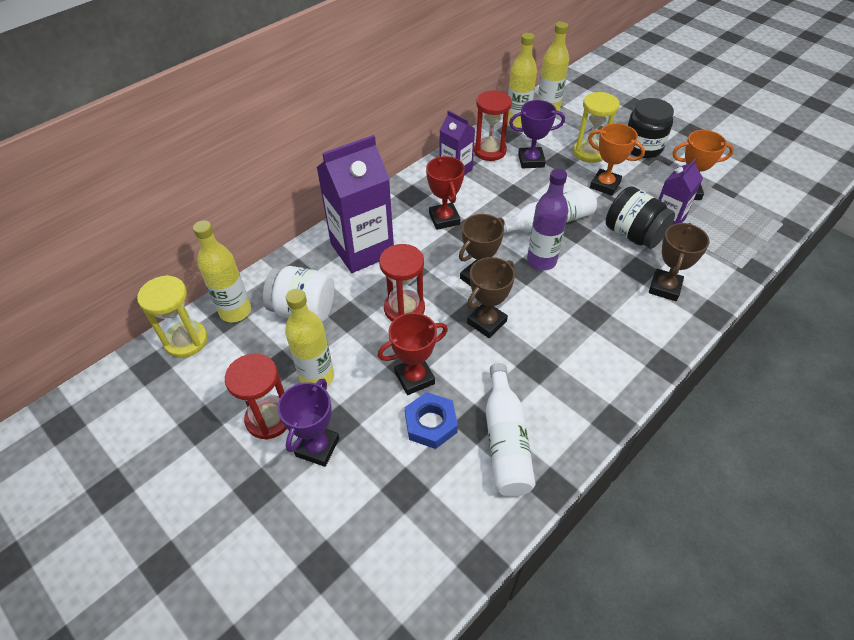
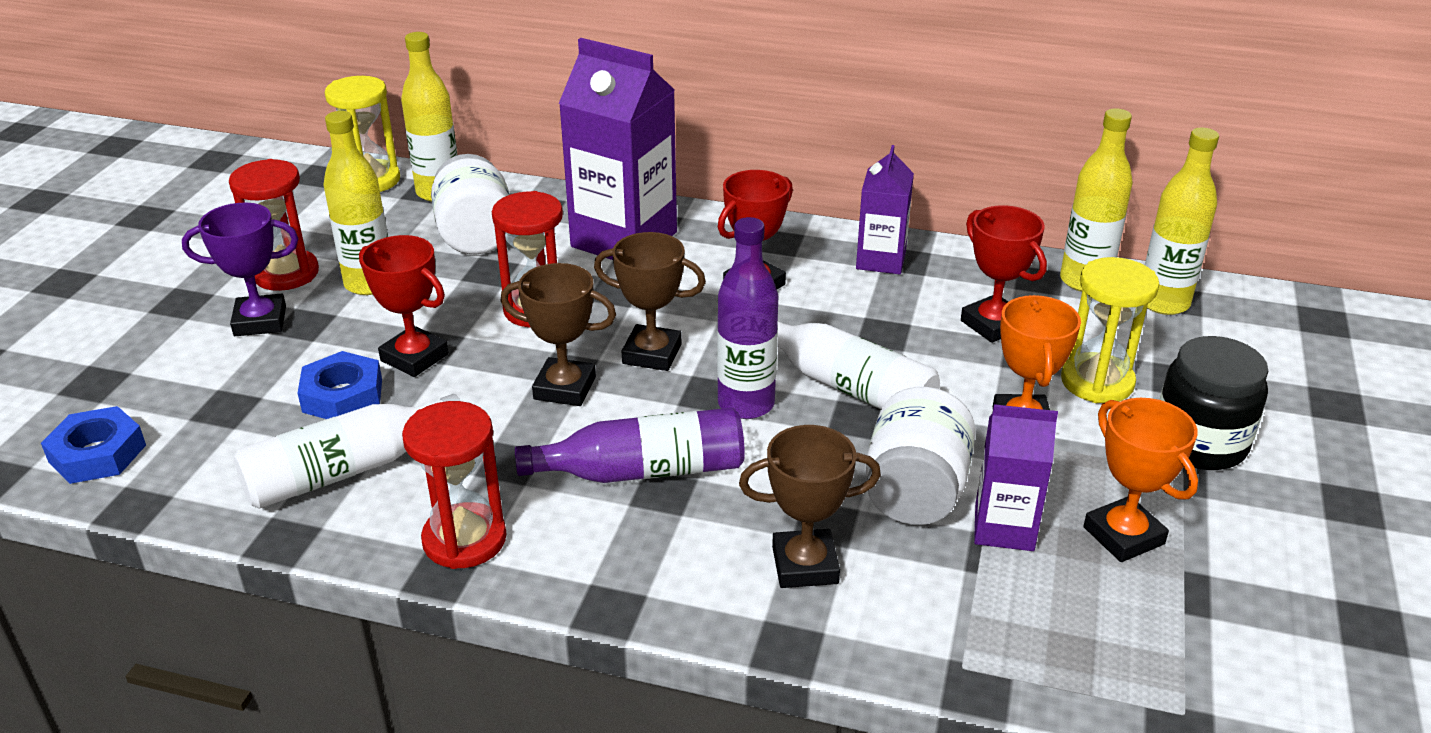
camera: 60 degrees right, 15 degrees down
(412, 577) = (97, 453): none -> blue nut
(489, 151) = (968, 277): red hourglass -> red hourglass (464, 539)
(531, 161) = (993, 324): purple trophy -> red trophy
(572, 316) = (643, 471): none -> purple bottle
(633, 235) = (915, 492): black jar -> white jar

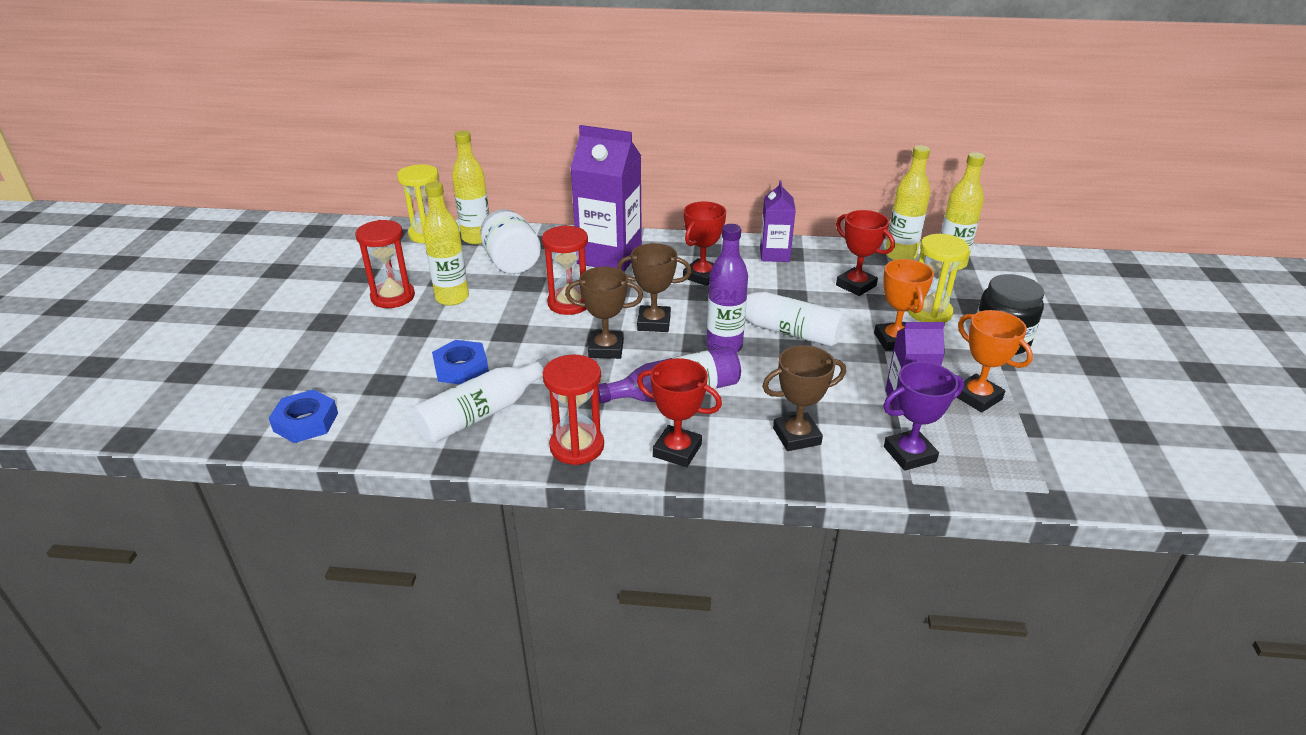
camera: 10 degrees left, 0 degrees up
(260, 321) = (387, 328): purple trophy -> purple trophy (909, 454)
(414, 357) = (500, 340): red trophy -> red trophy (677, 450)
(915, 492) = (846, 386): white jar -> none

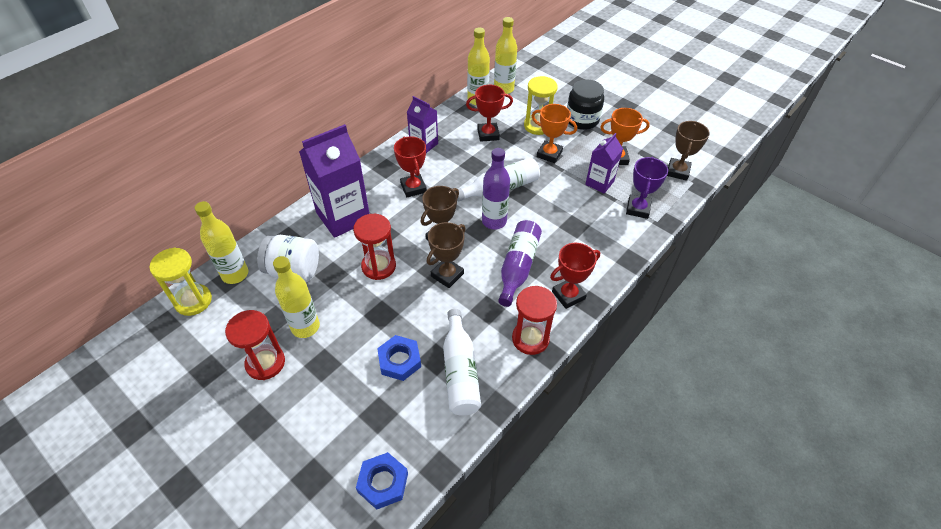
camera: 55 degrees left, 15 degrees up
(796, 436) = (594, 240): brown trophy -> brown trophy (678, 171)

